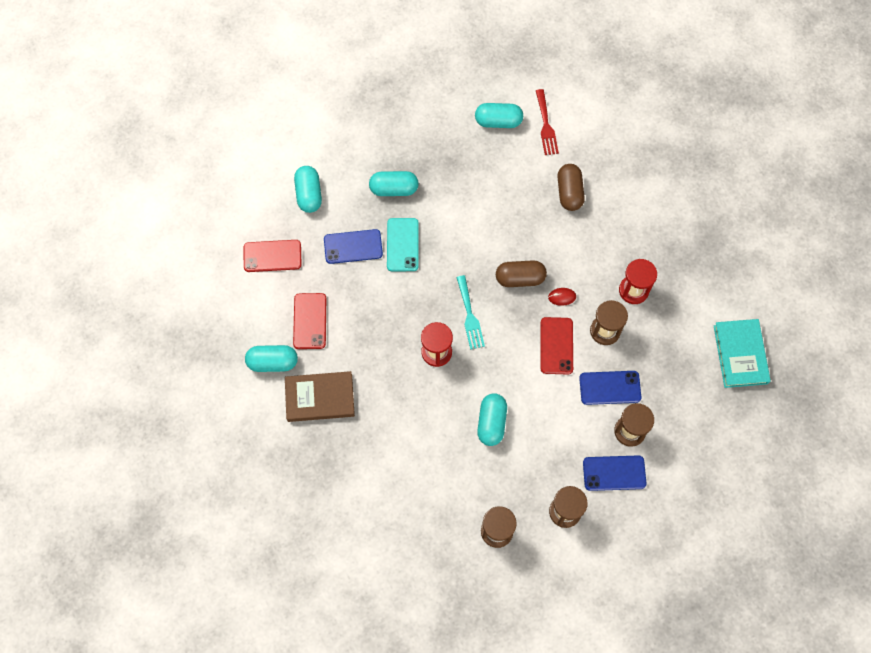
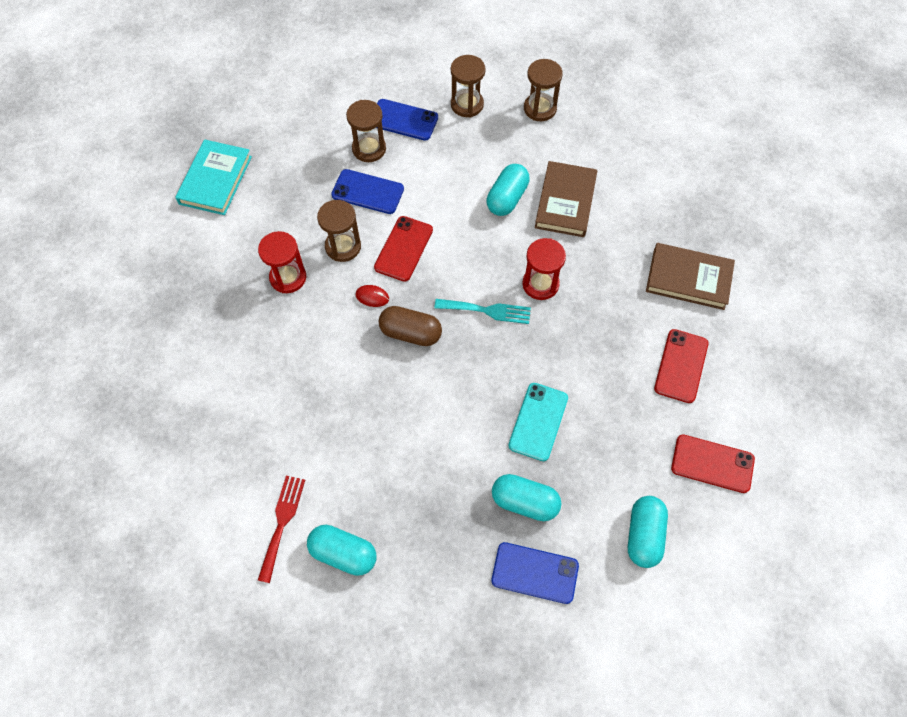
camera: 160 degrees left, 5 degrees down
(273, 362) = (736, 333): turquoise capsule -> none
(353, 247) = (603, 440): blue phone -> blue phone (535, 573)
(441, 436) = (565, 202): none -> brown book
(470, 316) = (487, 310): turquoise fork -> turquoise fork turned 90 degrees clockwise
(569, 192) = (300, 417): brown capsule -> none

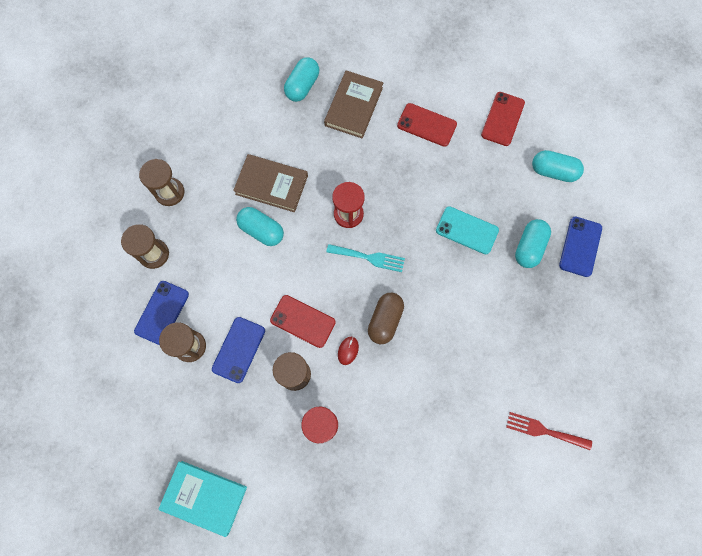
camera: 85 degrees left, 10 degrees up
(343, 553) = (568, 382): turquoise capsule -> turquoise capsule (302, 86)
(487, 310) = (369, 258): turquoise fork -> turquoise fork turned 90 degrees clockwise

